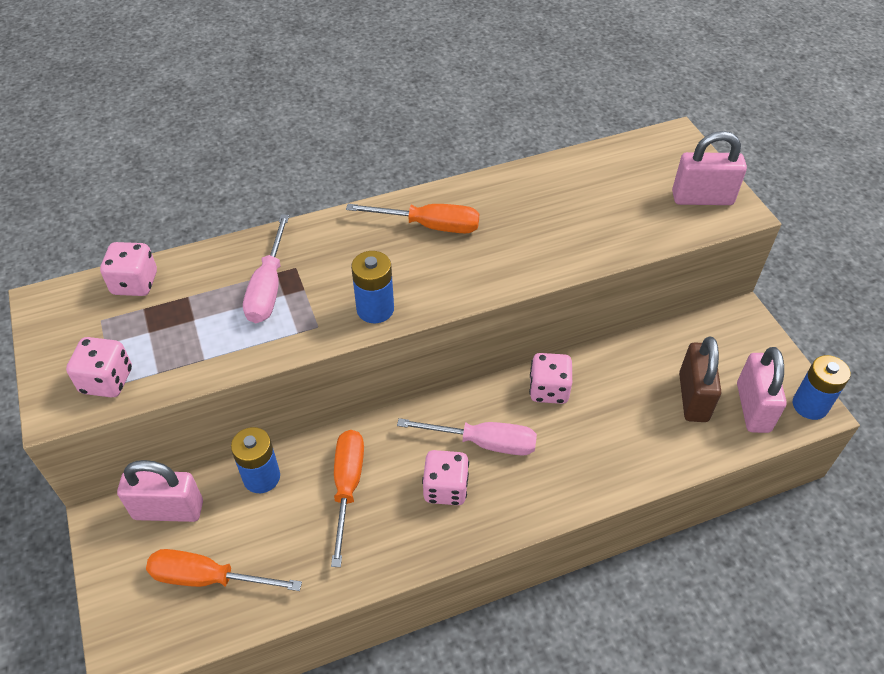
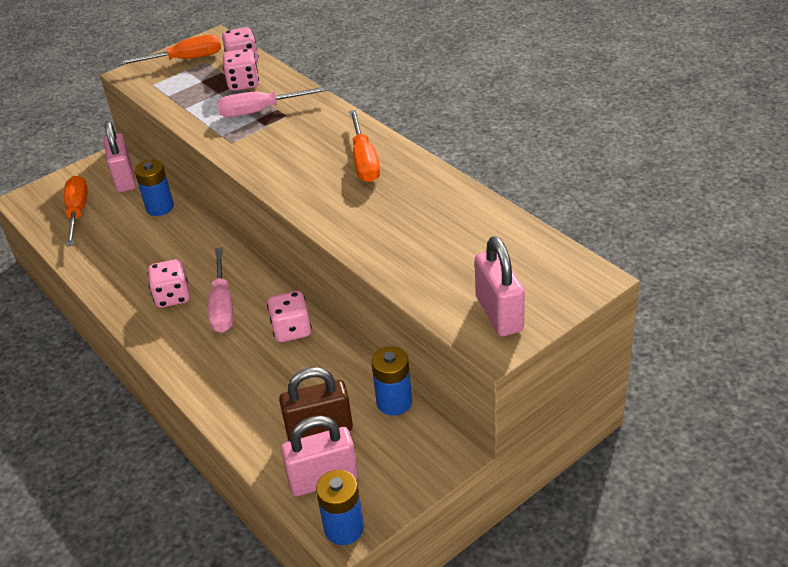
camera: 75 degrees right, 10 degrees down
(107, 381) = (156, 81): pink dice -> pink dice (243, 84)
(347, 487) = (161, 248): orange screwdriver -> orange screwdriver (184, 60)
(375, 309) = (258, 161): blue battery -> blue battery (394, 402)

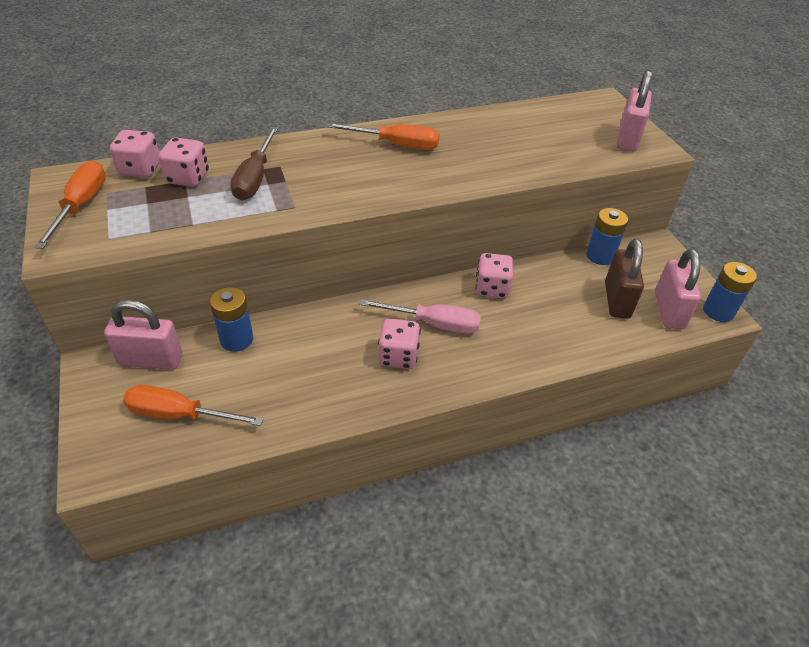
camera: 75 degrees left, 5 degrees up
(261, 111) = (255, 178): pink screwdriver -> brown screwdriver
(499, 313) = (627, 139): pink padlock -> pink padlock turned 75 degrees counterclockwise

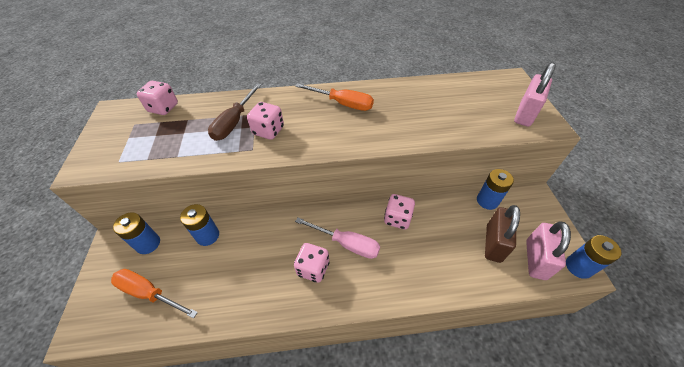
camera: 15 degrees right, 5 degrees up
(81, 205) = (114, 133): orange screwdriver -> none
(151, 360) = (148, 244): pink padlock -> blue battery
(188, 178) = (190, 118): pink dice -> pink dice (268, 131)

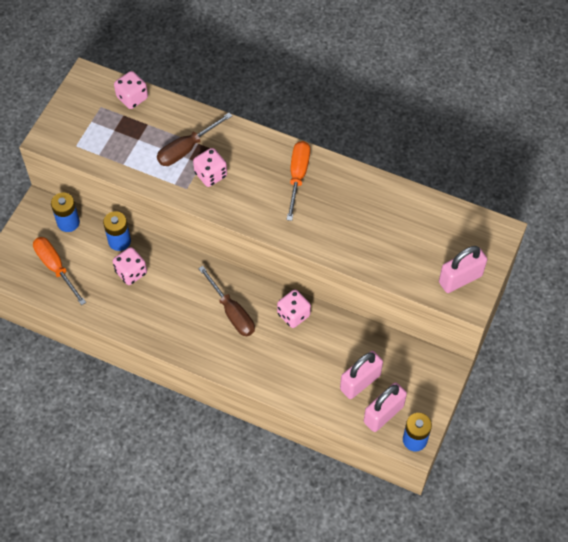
camera: 30 degrees right, 10 degrees up
(313, 268) = (190, 317): pink dice -> pink dice (131, 272)
(343, 104) = (297, 176): orange screwdriver -> orange screwdriver turned 135 degrees counterclockwise
(346, 243) = (232, 312): pink screwdriver -> brown screwdriver
(487, 201) = (393, 344): blue battery -> none
(493, 243) = (360, 382): brown padlock -> pink padlock

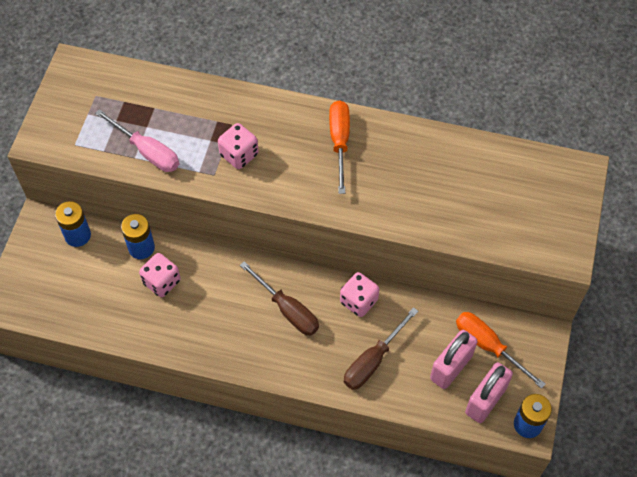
camera: 10 degrees left, 0 degrees up
(55, 268) = (72, 290): orange screwdriver -> orange screwdriver (488, 346)
(132, 98) = (130, 80): pink dice -> none
(135, 160) = (147, 151): none -> pink screwdriver
(187, 149) = (205, 129): brown screwdriver -> brown screwdriver (373, 360)
(460, 279) = (550, 231): pink padlock -> none

